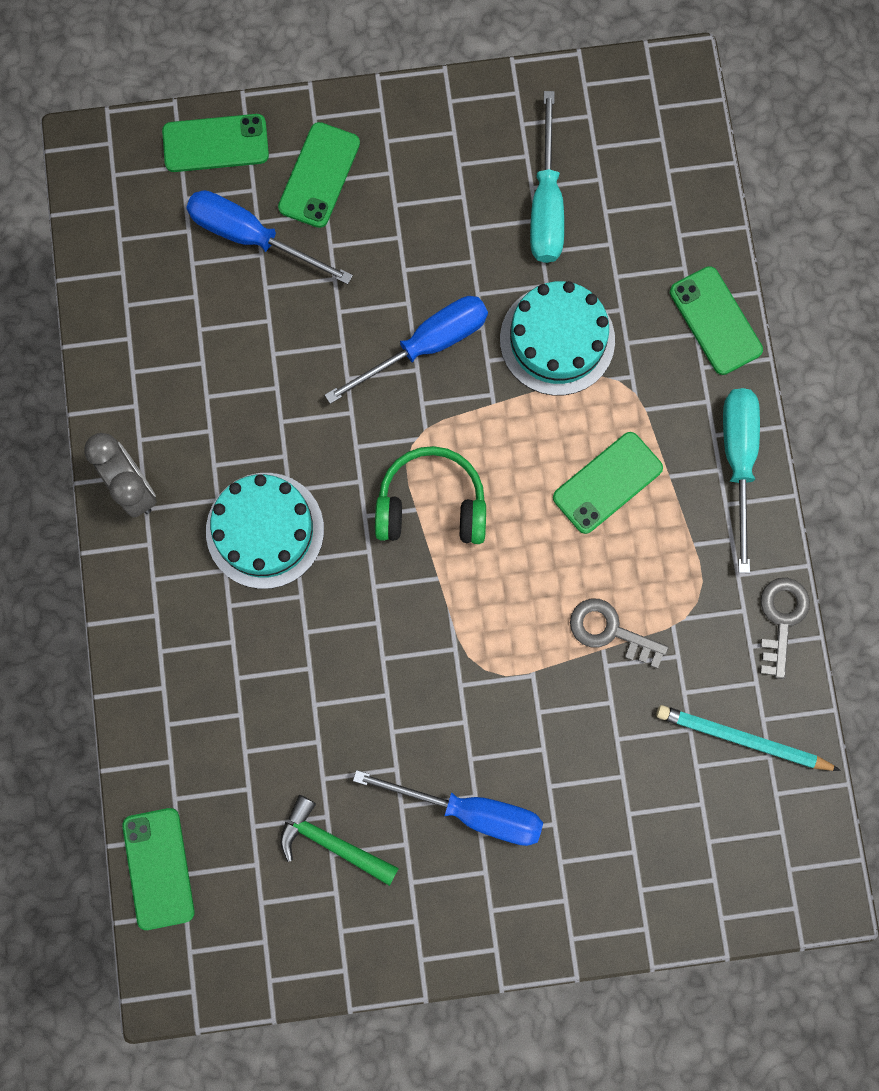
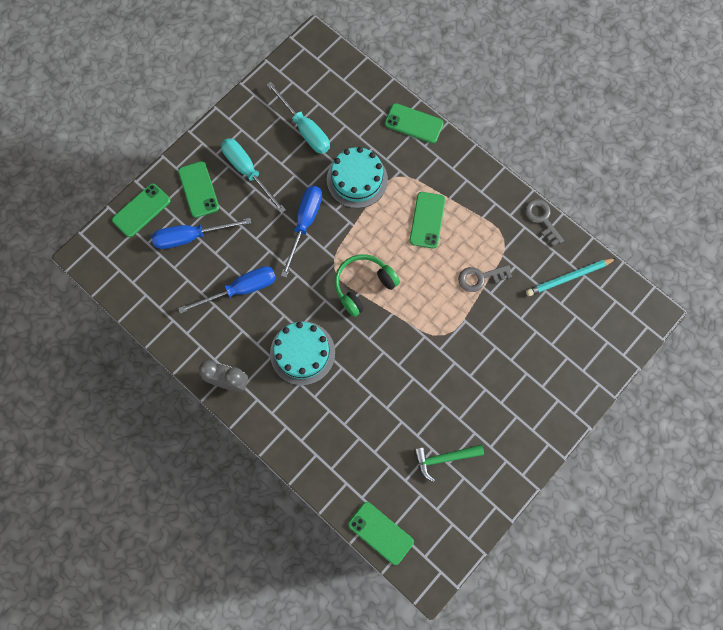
camera: 40 degrees left, 5 degrees down
(471, 811) = (489, 396): blue screwdriver -> blue screwdriver (241, 289)
(738, 461) = (471, 171): turquoise screwdriver -> turquoise screwdriver (248, 171)

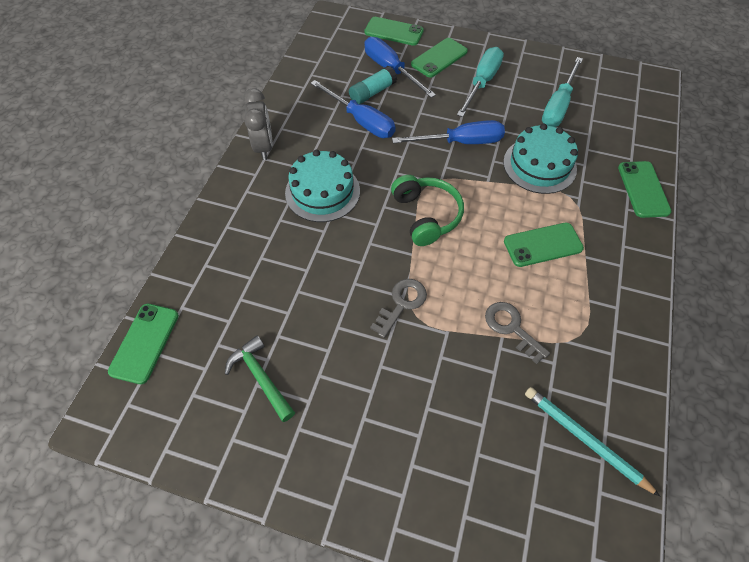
camera: 65 degrees right, 15 degrees down
(211, 265) = (372, 92): none -> turquoise glue stick
(363, 286) = (426, 215): green headphones -> green headphones turned 45 degrees clockwise
(542, 219) = (639, 370): grey key -> grey key (402, 304)

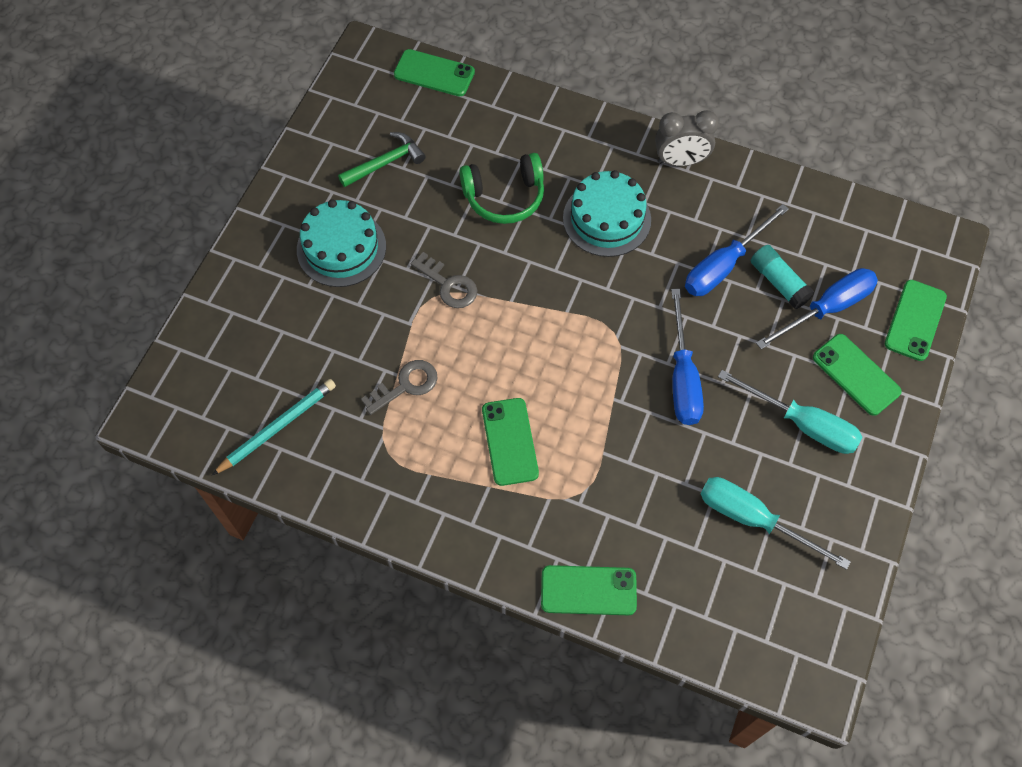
camera: 95 degrees right, 5 degrees up
(426, 215) = (564, 322): green headphones -> green headphones (504, 197)
(539, 165) = (638, 467): turquoise cake -> turquoise cake (341, 248)

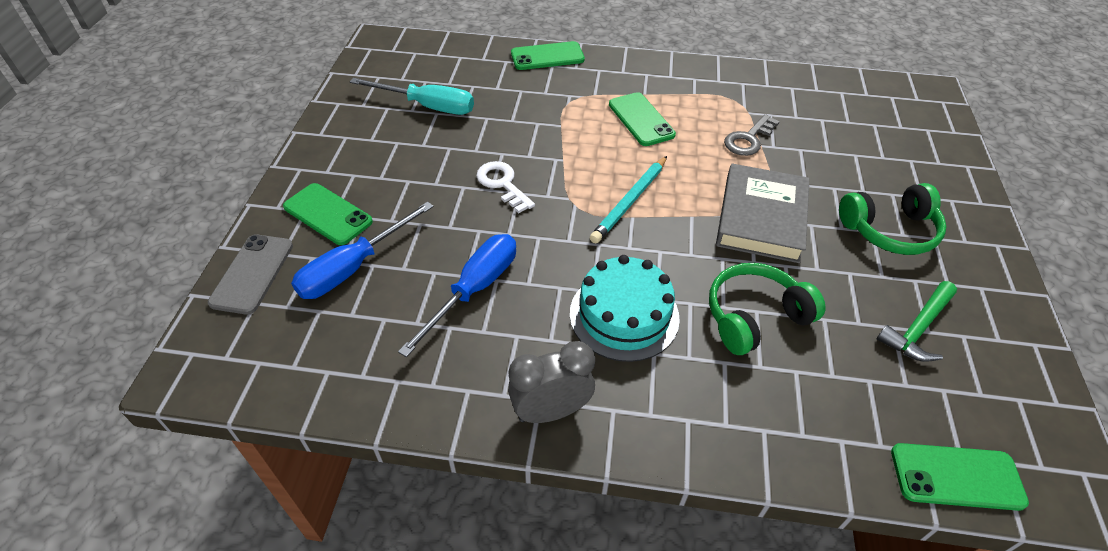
camera: 165 degrees right, 15 degrees down
(277, 427) = (830, 100): turquoise pencil -> turquoise pencil (630, 201)
(341, 248) = (890, 230): turquoise cake -> green headphones
(448, 285) = (761, 218): grey key -> grey book
(682, 377) = (502, 184): blue screwdriver -> white key
(778, 282) = (409, 284): turquoise glue stick -> none
(802, 424) = (385, 169): turquoise screwdriver -> none
(915, 320) = (252, 274): green phone -> grey phone

